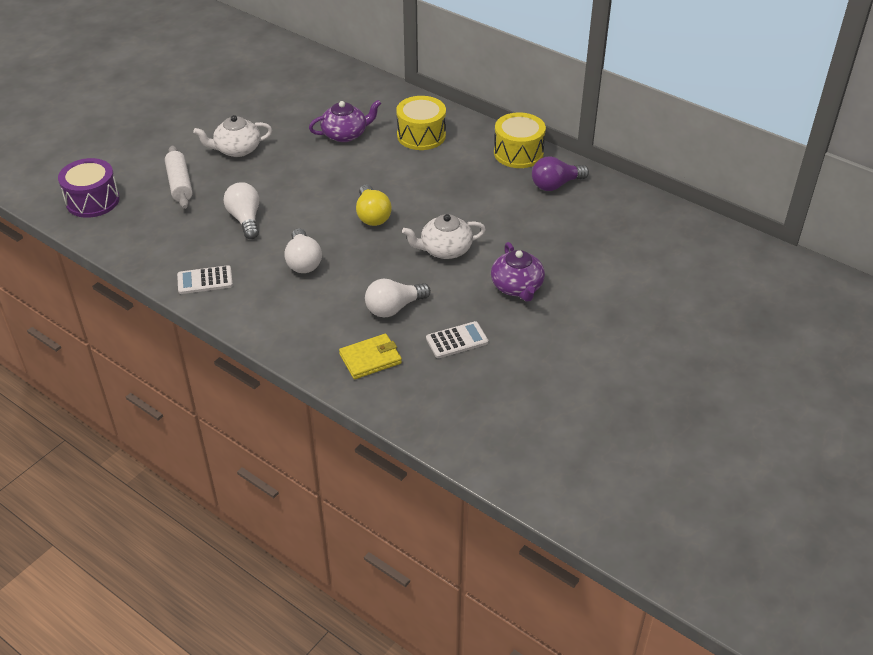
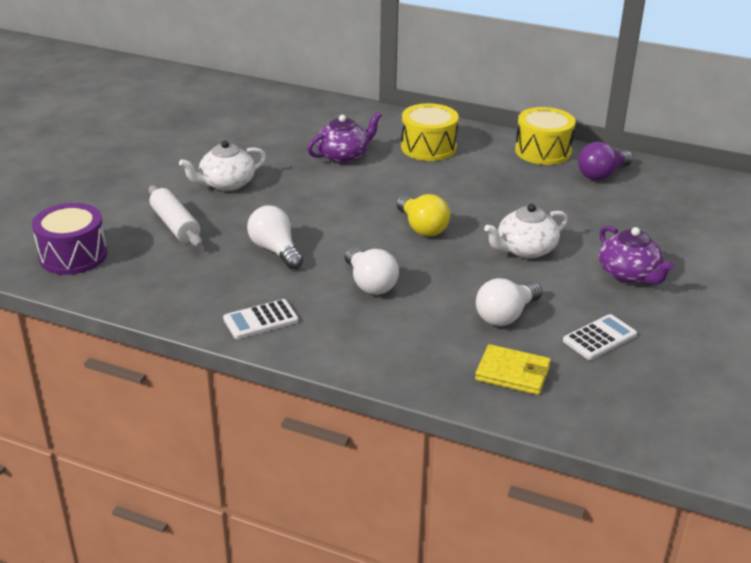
camera: 15 degrees left, 10 degrees down
(370, 359) = (512, 373): yellow wallet -> yellow wallet turned 60 degrees clockwise

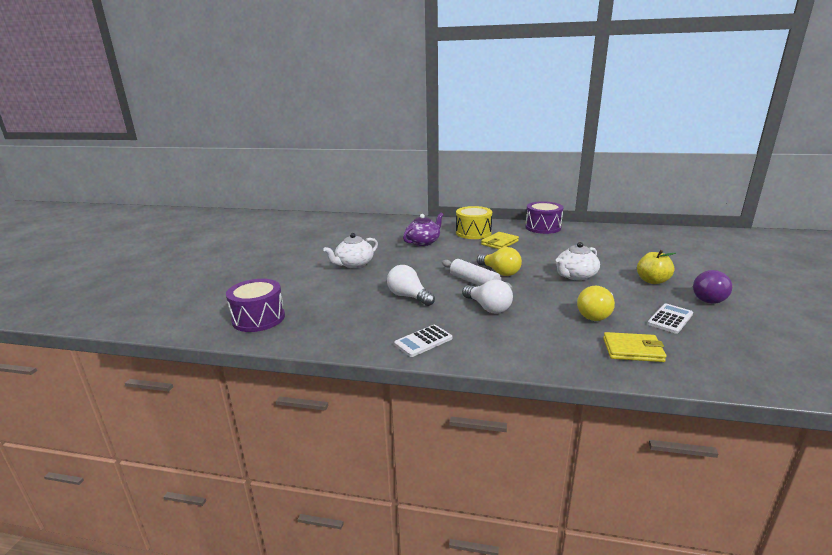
camera: 10 degrees left, 10 degrees down
(175, 225) = (329, 291): white rolling pin -> white rolling pin (474, 282)
(456, 173) = (499, 243): none -> yellow wallet
(506, 315) = (596, 314): white light bulb -> yellow light bulb
(543, 151) = (543, 227): yellow drum -> purple drum
(602, 175) = (587, 234): purple light bulb -> purple light bulb (710, 298)
(629, 274) = (652, 281): purple teapot -> yellow apple

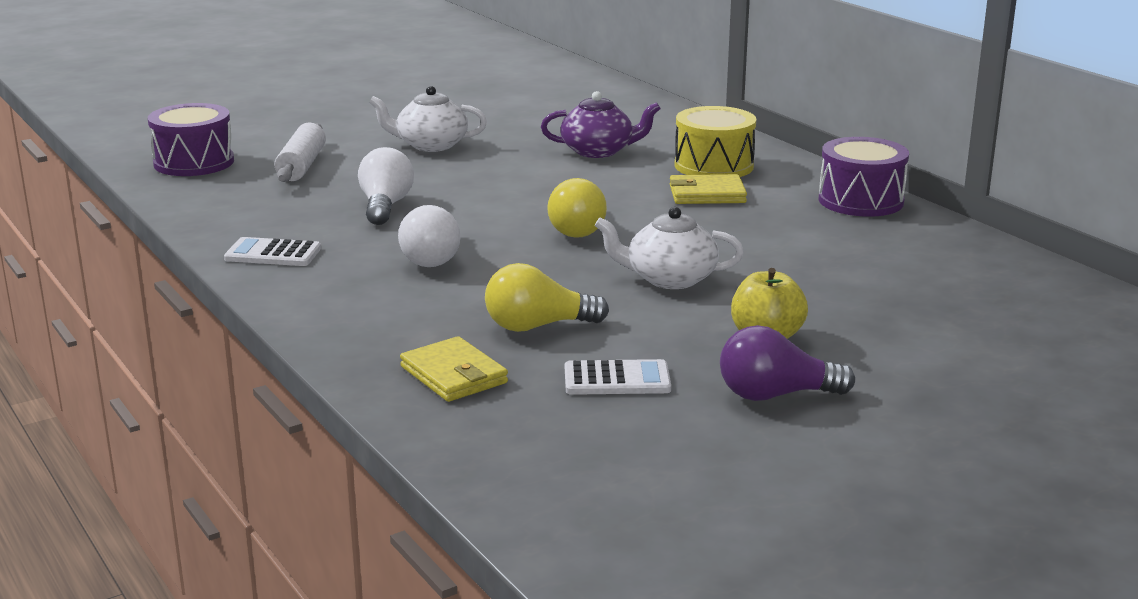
camera: 45 degrees right, 0 degrees up
(474, 282) = (508, 225): white rolling pin -> white rolling pin (302, 166)

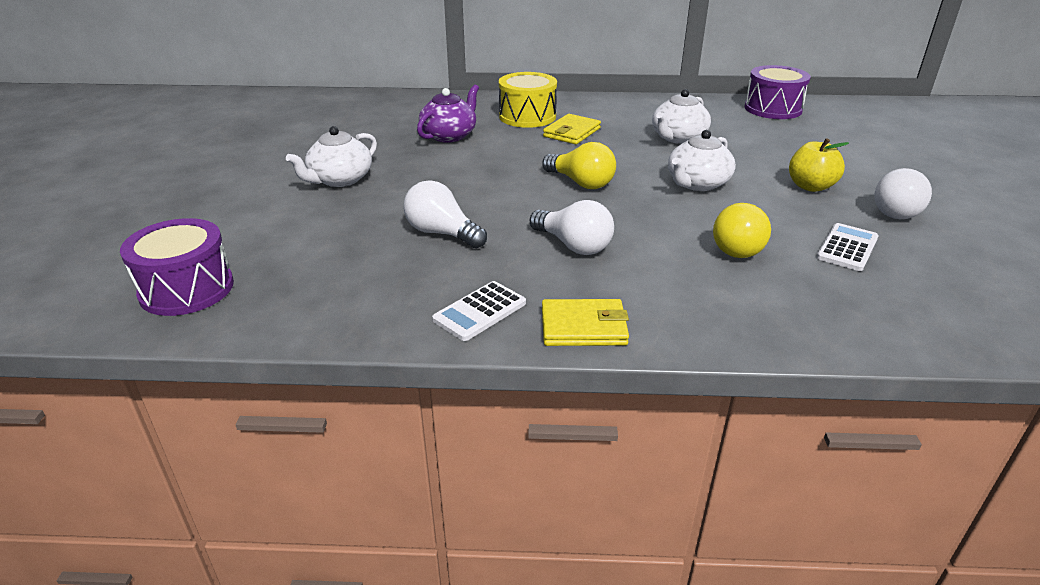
camera: 55 degrees left, 10 degrees up
(302, 166) = (292, 240): white rolling pin -> none
(453, 375) = (804, 303): yellow wallet -> yellow wallet (583, 327)
(775, 395) = (896, 210): purple light bulb -> white light bulb
(792, 244) = (678, 138): none -> white teapot
(860, 201) = (633, 104): purple drum -> purple drum (773, 109)

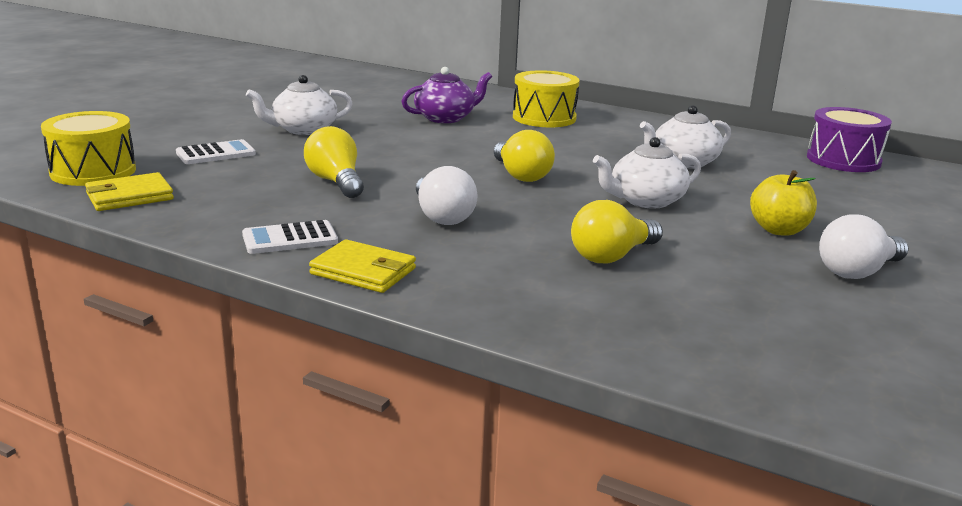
camera: 25 degrees right, 10 degrees down
(187, 289) = (93, 171): purple drum -> yellow drum
(442, 233) = (336, 182): white light bulb -> yellow light bulb
(572, 132) = (571, 137): yellow wallet -> yellow wallet (130, 196)
(847, 248) = (738, 285): white calculator -> white calculator (216, 153)

